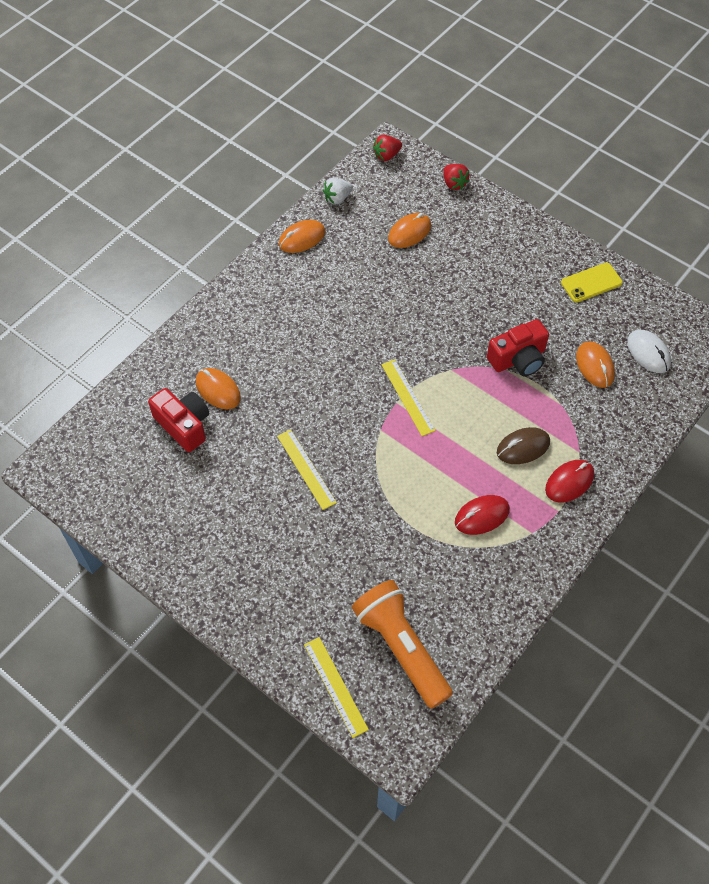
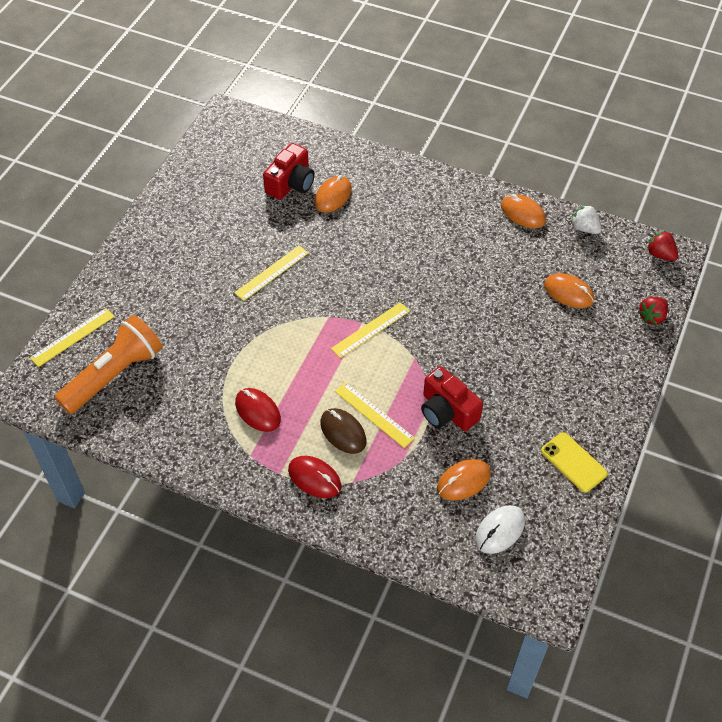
camera: 75 degrees right, 5 degrees down
(508, 417) = (374, 414): none -> yellow ruler

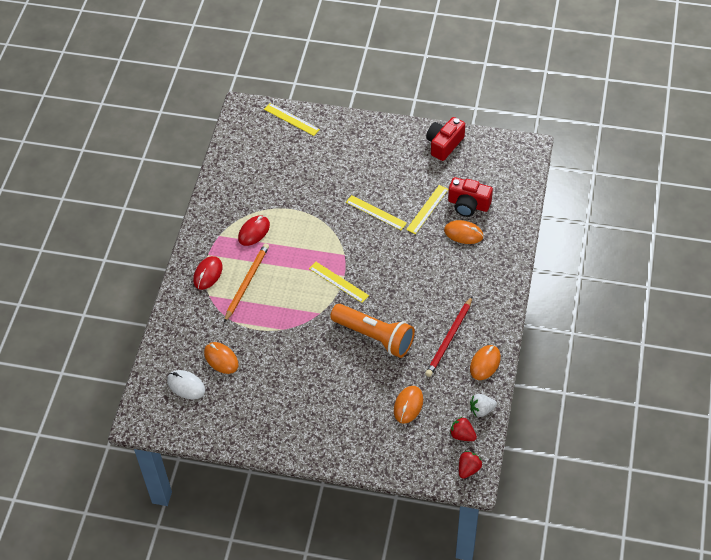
camera: 80 degrees right, 0 degrees up
(114, 375) = (266, 149): orange flashlight -> orange flashlight (375, 336)
(343, 432) = (247, 282): brown mouse -> orange pencil
(374, 414) = (265, 297): yellow ruler -> yellow ruler (427, 209)
(447, 411) = (277, 340): red camera -> red camera (444, 144)
(482, 238) = (449, 338): none -> red pencil
(573, 462) = (249, 424): yellow phone -> none
(584, 228) = (481, 410): white strawberry -> white strawberry turned 135 degrees counterclockwise
(652, 317) = (398, 467): red strawberry -> red strawberry (462, 435)

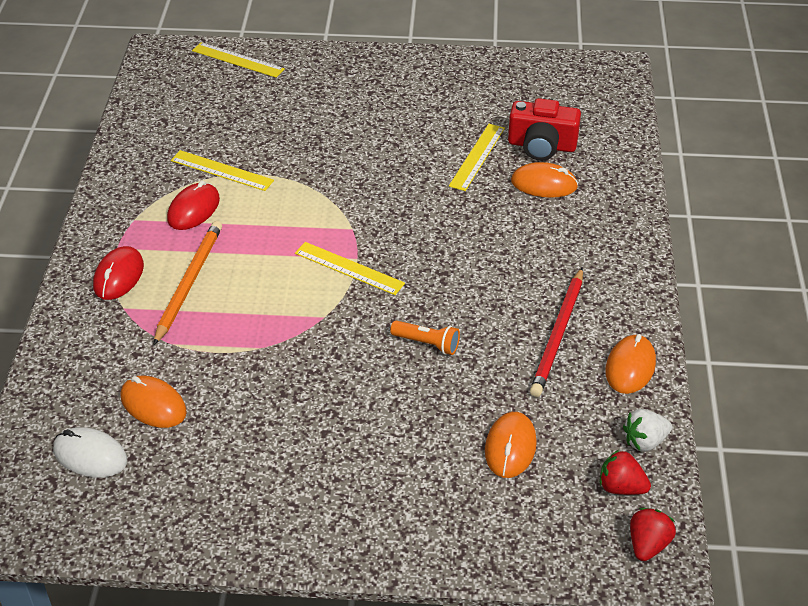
camera: 10 degrees left, 10 degrees down
(375, 336) = (427, 343): orange flashlight -> orange flashlight, size x0.45
(376, 212) = (394, 167): yellow ruler -> yellow ruler (221, 170)
(444, 144) = (484, 73): red camera -> none

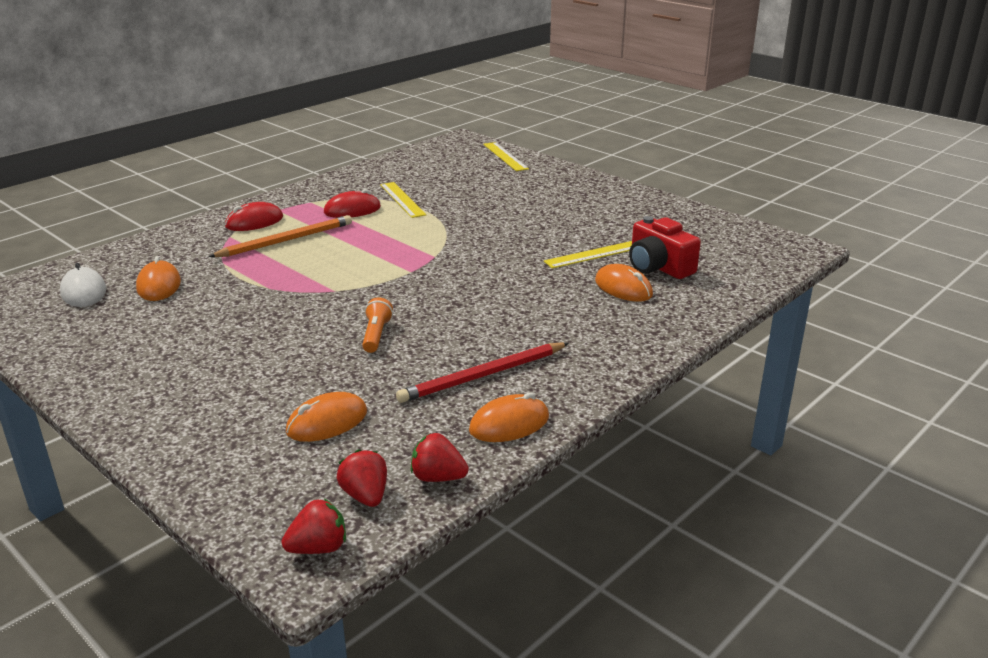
camera: 40 degrees right, 15 degrees down
(349, 268) = (396, 274): yellow ruler -> none
(427, 343) = (376, 335): orange flashlight -> orange flashlight turned 150 degrees counterclockwise
(644, 441) = (438, 477): white strawberry -> red strawberry

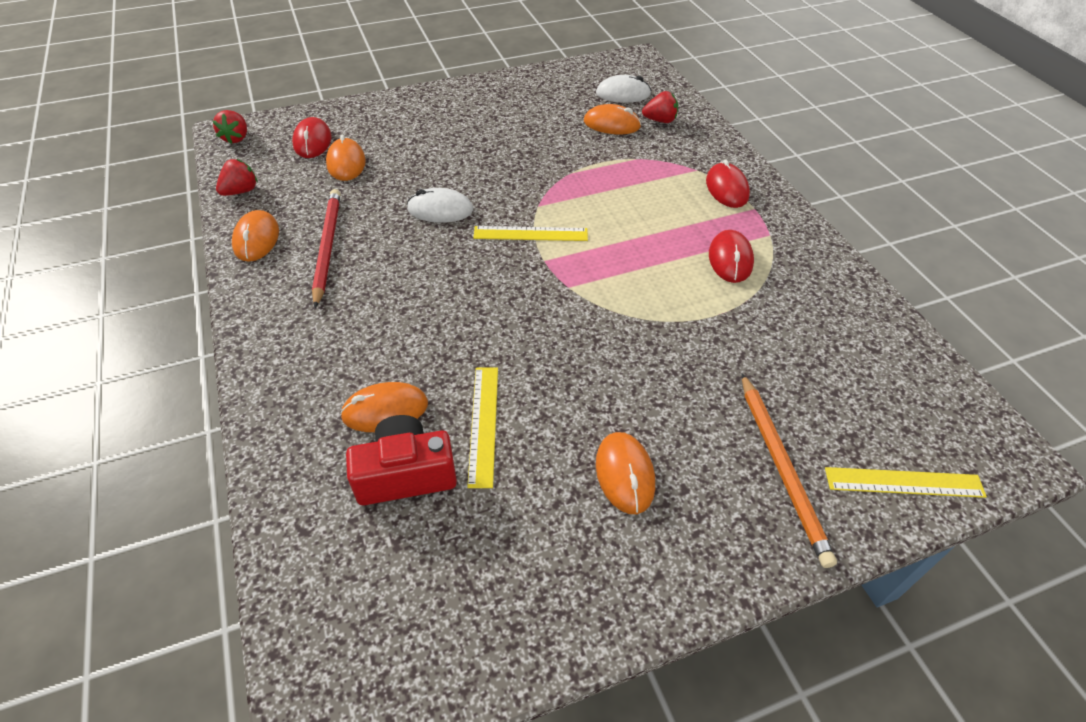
camera: 115 degrees right, 20 degrees up
(286, 240) = (667, 199): orange pencil -> orange pencil (782, 468)
(291, 469) = (312, 141): none -> red mouse
(365, 496) = (258, 161): red strawberry -> red strawberry (660, 120)
(376, 335) = (440, 210): orange flashlight -> white mouse
(402, 199) = (748, 307): yellow ruler -> yellow ruler (530, 233)
(578, 211) = (625, 474): none -> orange mouse

